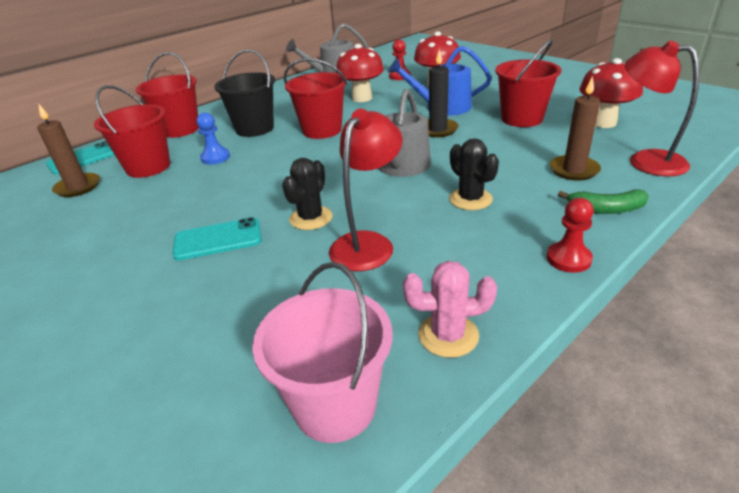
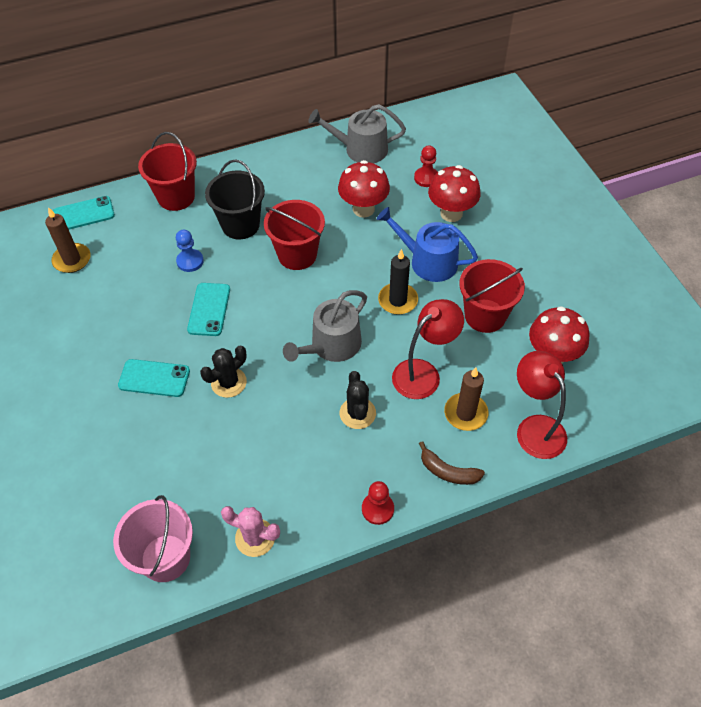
camera: 20 degrees right, 20 degrees up
(148, 167) = (132, 252): red bucket -> none
(254, 179) = (209, 309): none -> turquoise phone
(368, 243) = (254, 430): red lamp -> red lamp (423, 373)
(606, 209) = (448, 471): green banana -> brown banana

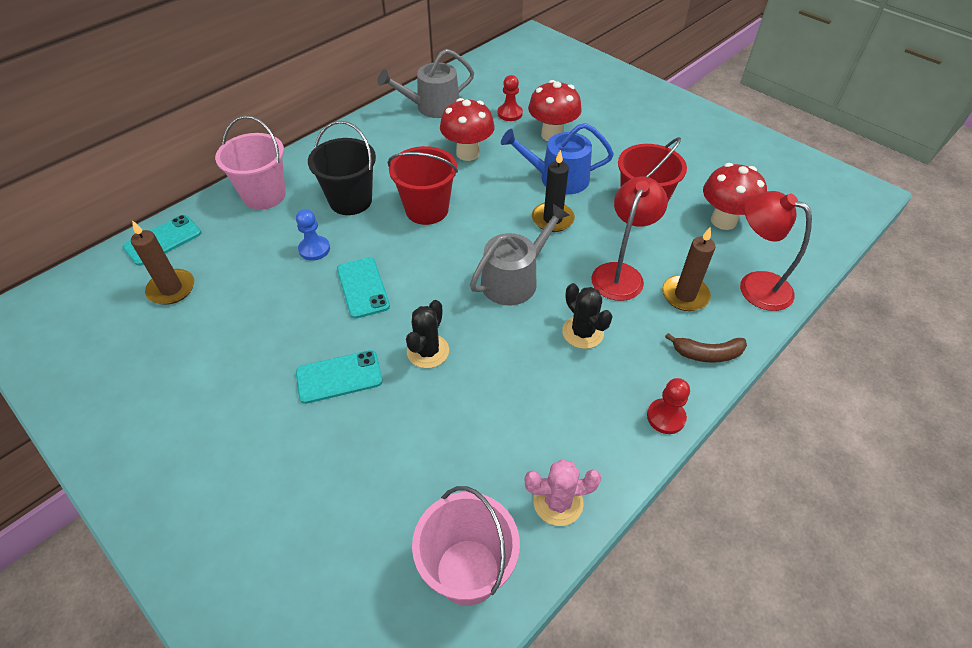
camera: 25 degrees left, 5 degrees down
(176, 197) = (264, 195): red bucket -> pink bucket
(331, 345) = (514, 279): grey watering can -> grey watering can turned 150 degrees counterclockwise

